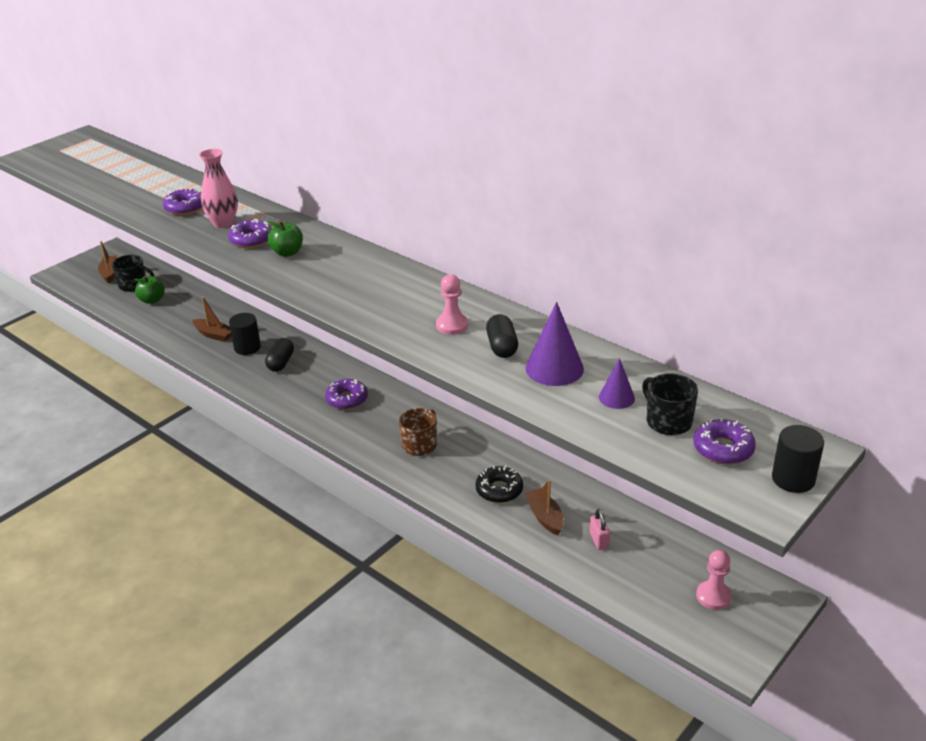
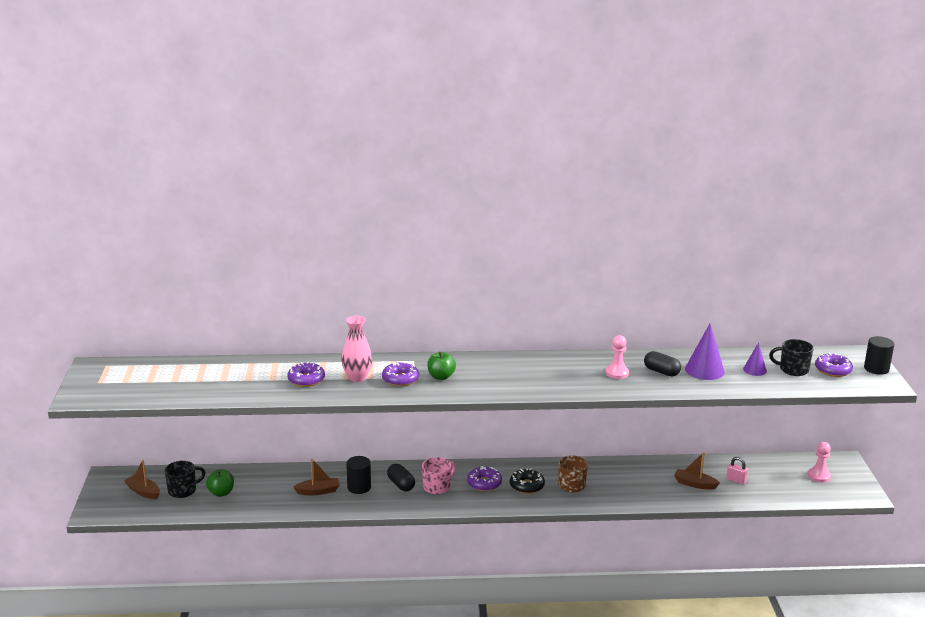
camera: 45 degrees left, 10 degrees down
(305, 381) = (437, 487): none -> pink mug
(499, 490) = (651, 484): black donut -> black donut (527, 486)

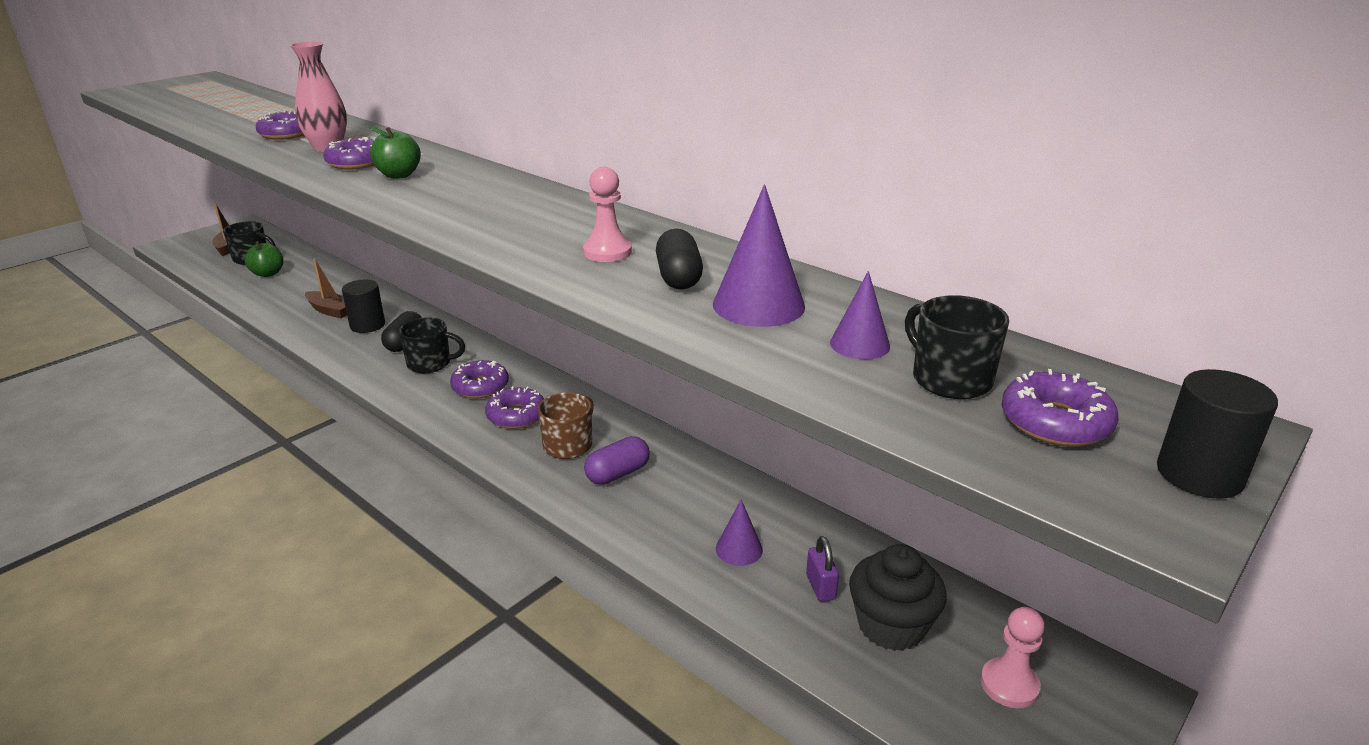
camera: 45 degrees right, 5 degrees up
(437, 487) = (430, 363): pink mug -> black mug
(527, 486) = (516, 416): black donut -> purple donut
(610, 484) = (617, 474): none -> purple capsule
(694, 484) = (739, 549): brown boat -> purple cone
(736, 480) = (820, 587): pink padlock -> purple padlock
(770, 479) = (891, 626): none -> black cupcake

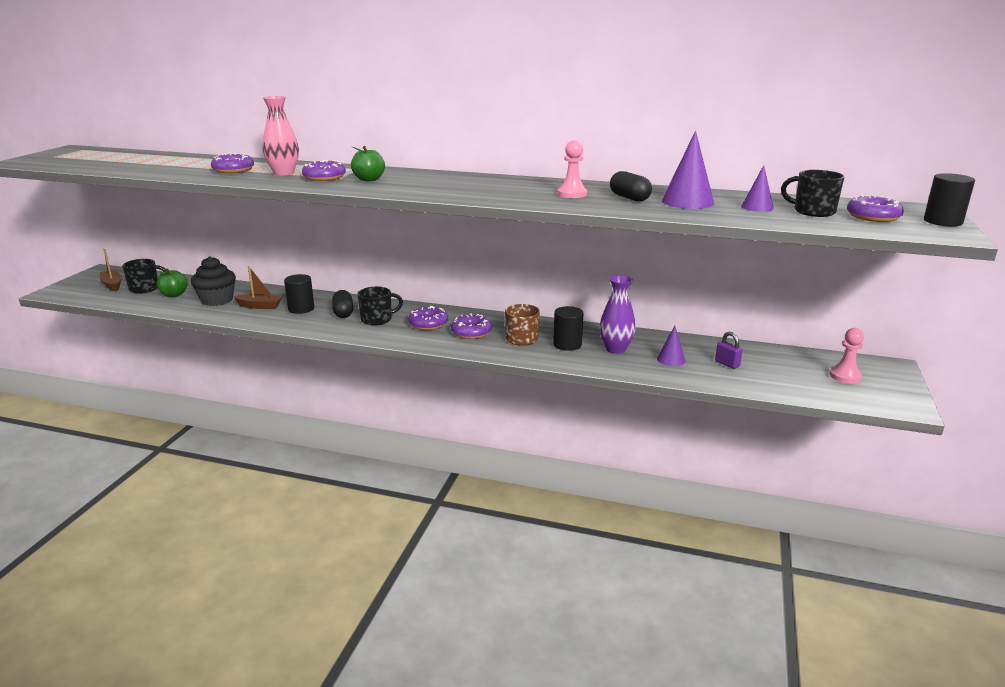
camera: 25 degrees left, 5 degrees down
(617, 474) = (567, 344): purple capsule -> black cylinder
(676, 503) = (615, 349): none -> purple vase
(891, 626) = (774, 369): black cupcake -> black cupcake (217, 300)

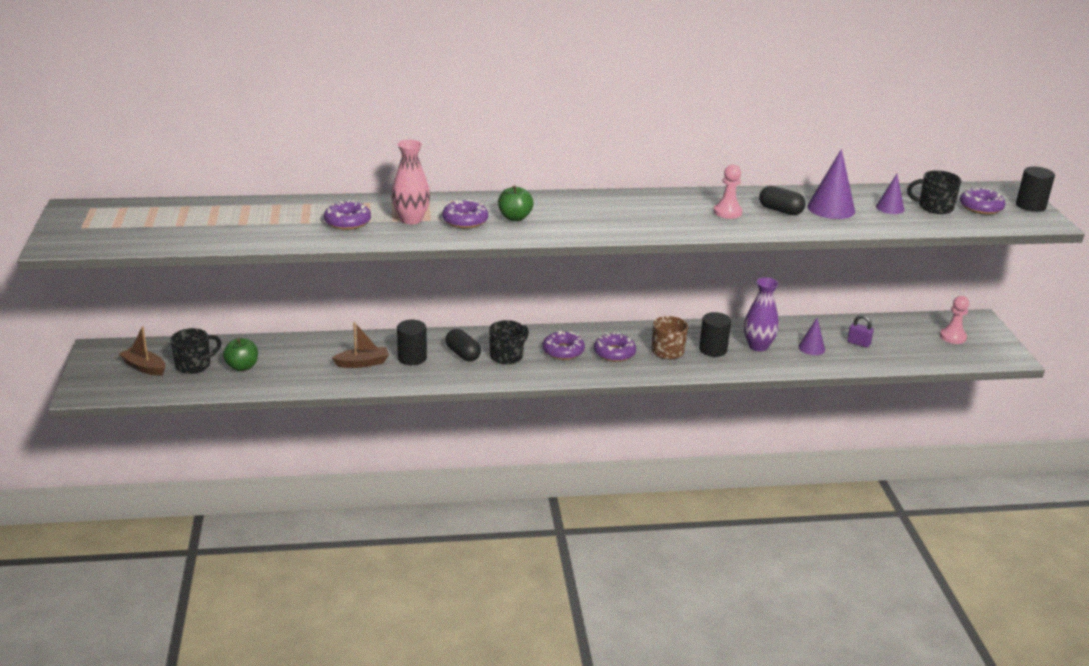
camera: 25 degrees left, 5 degrees up
(217, 300) = (303, 365): black cupcake -> none

